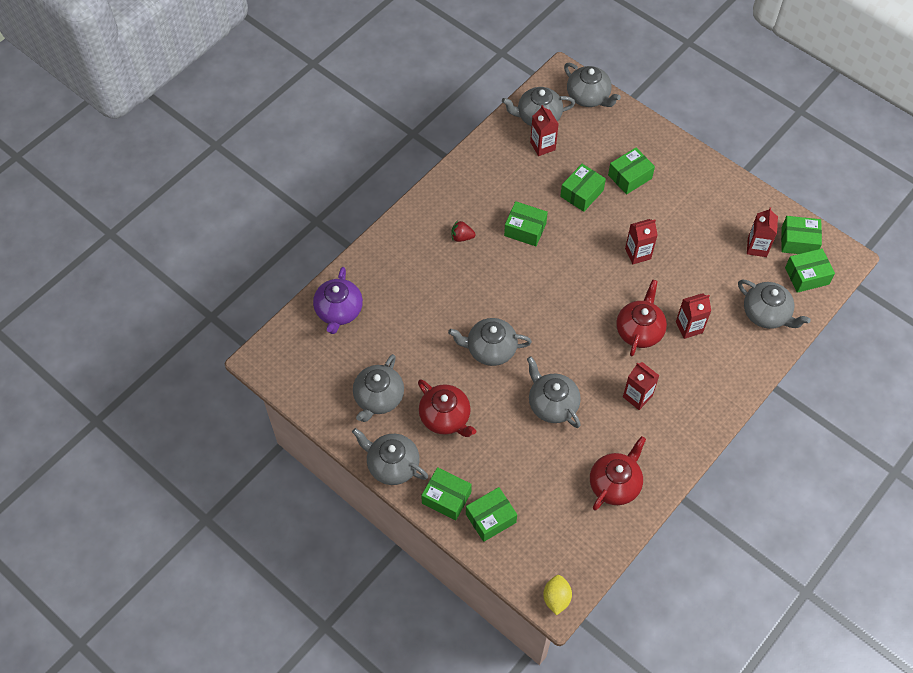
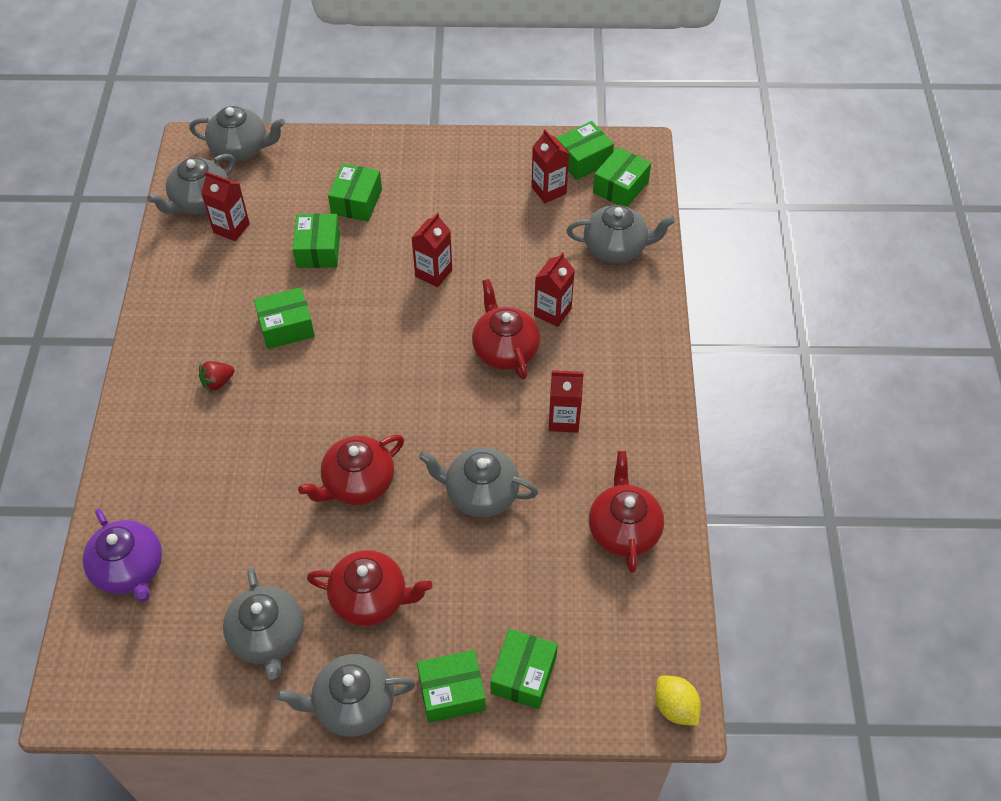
camera: 40 degrees left, 5 degrees down
(490, 349) = (358, 483): grey teapot -> red teapot

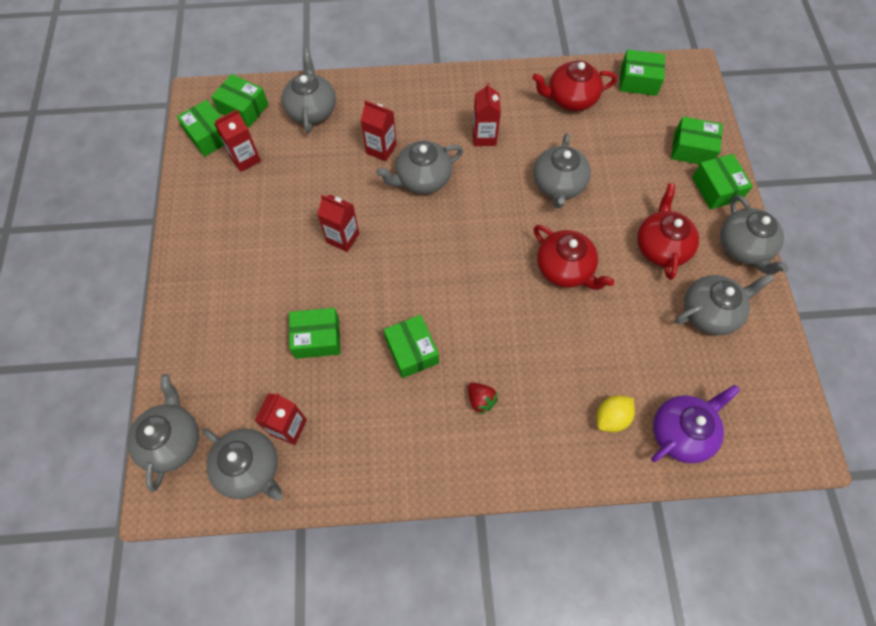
camera: 95 degrees left, 10 degrees up
(356, 202) = (254, 313): green box -> green box (638, 81)
(505, 350) = (422, 179): red teapot -> grey teapot
(675, 707) = (689, 70): yellow lemon -> yellow lemon (611, 417)

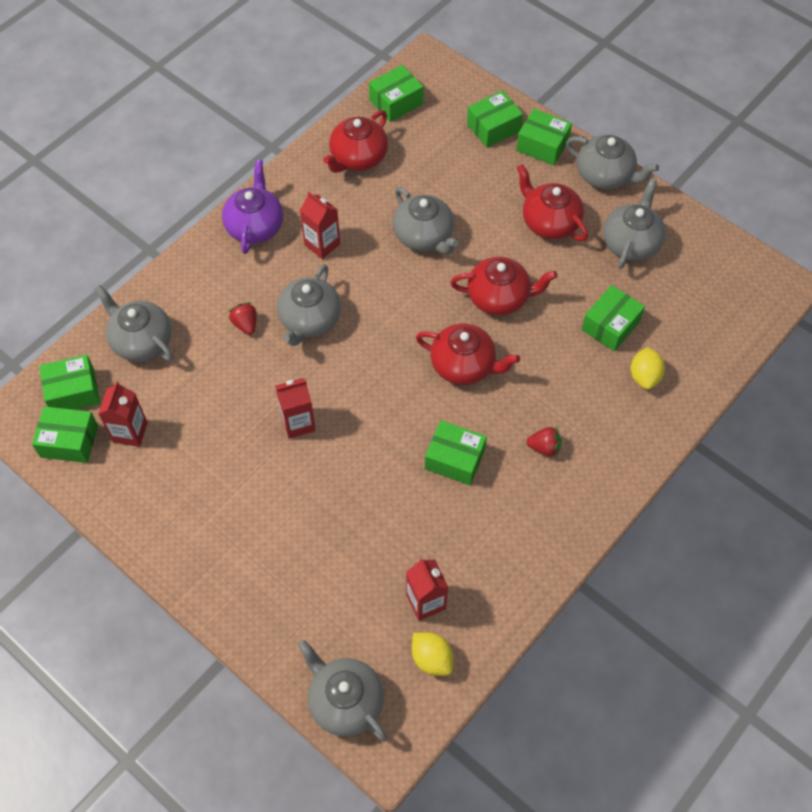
camera: 45 degrees left, 5 degrees down
(250, 468) = (432, 659): grey teapot -> yellow lemon
(317, 338) = (369, 517): green box -> green box (610, 325)
(381, 149) = (245, 324): red carton -> red strawberry
(488, 294) = (464, 365): none -> red teapot
(681, 432) = (698, 344): purple teapot -> purple teapot (255, 226)

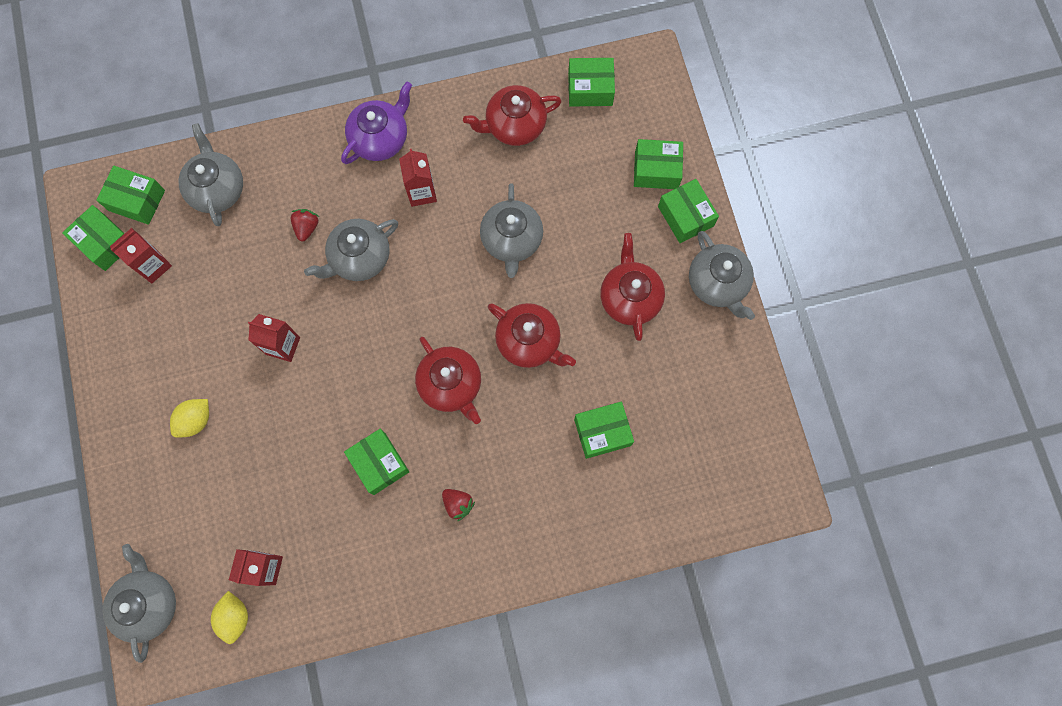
camera: 35 degrees right, 15 degrees up
(631, 243) = (685, 365): grey teapot -> none
(644, 376) = (592, 499): yellow lemon -> yellow lemon (195, 420)

